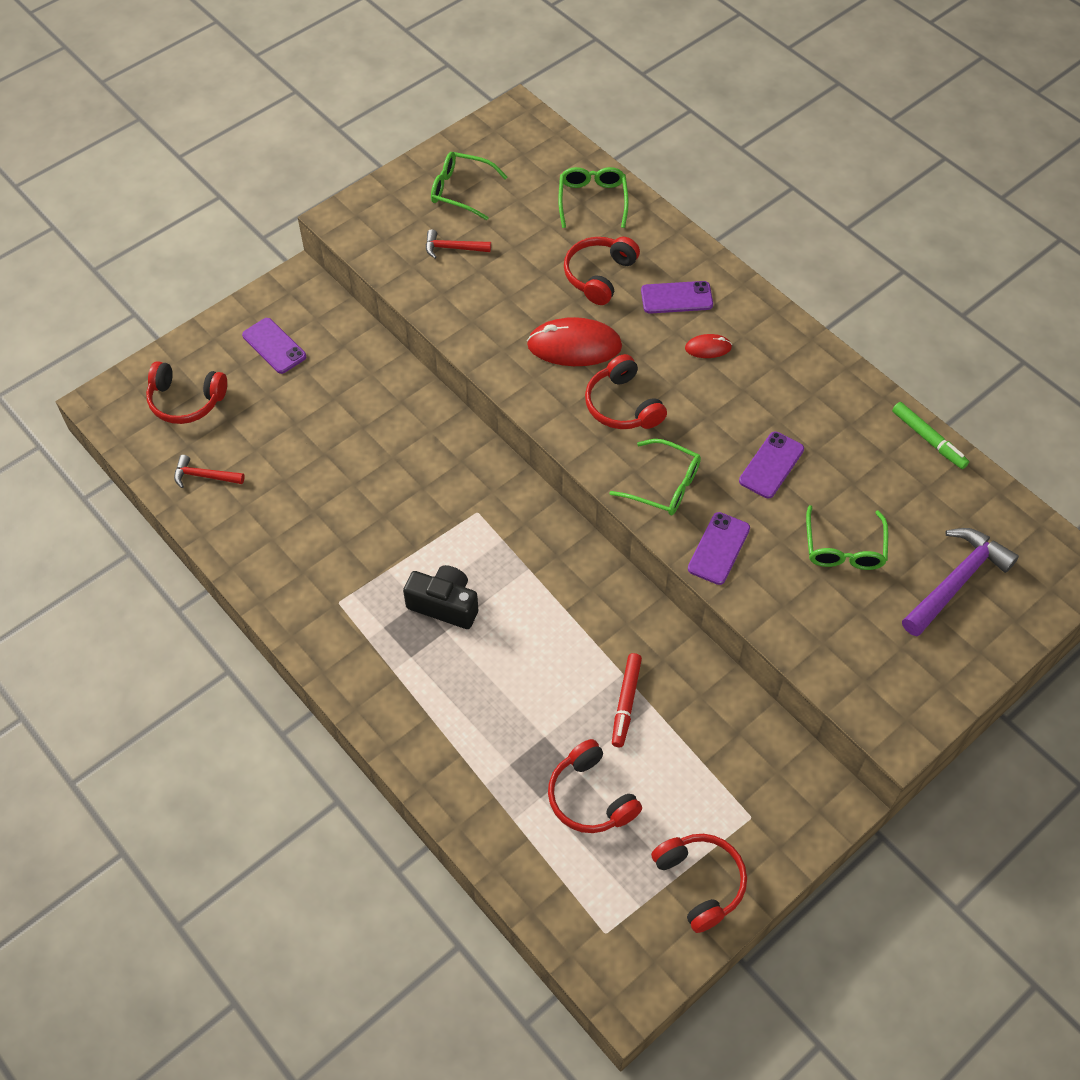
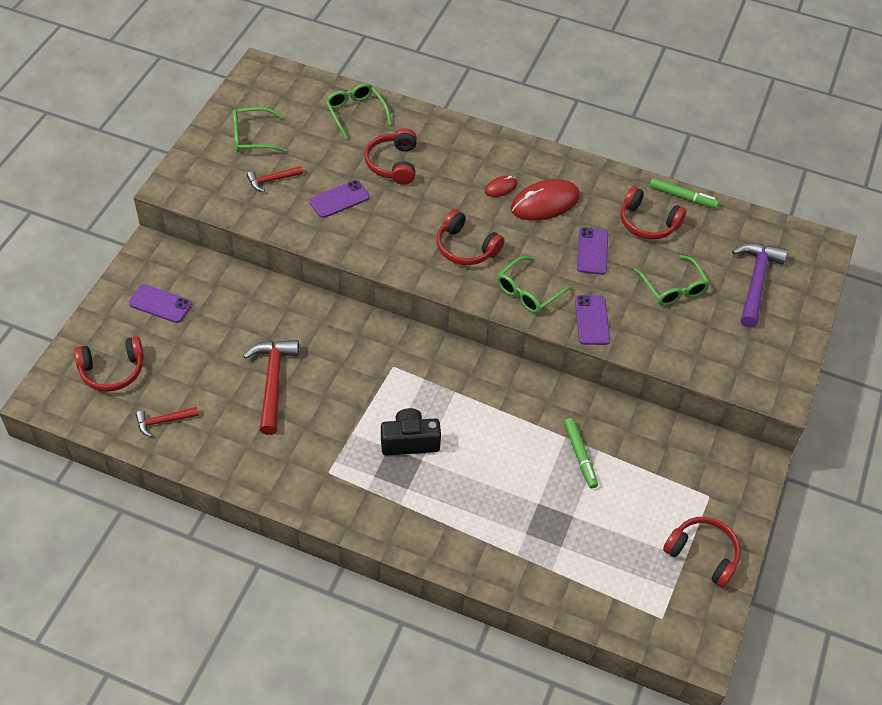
camera: 30 degrees left, 5 degrees down
(339, 478) = (273, 382): none -> red hammer
(574, 346) = (406, 219): red mouse -> red mouse (545, 203)
(590, 797) = (595, 530): red headphones -> red headphones (648, 223)
(625, 702) = (580, 456): red marker -> green marker
(664, 485) = (528, 292): green glasses -> green glasses turned 135 degrees clockwise
(676, 298) = (458, 161): purple phone -> purple phone (339, 199)

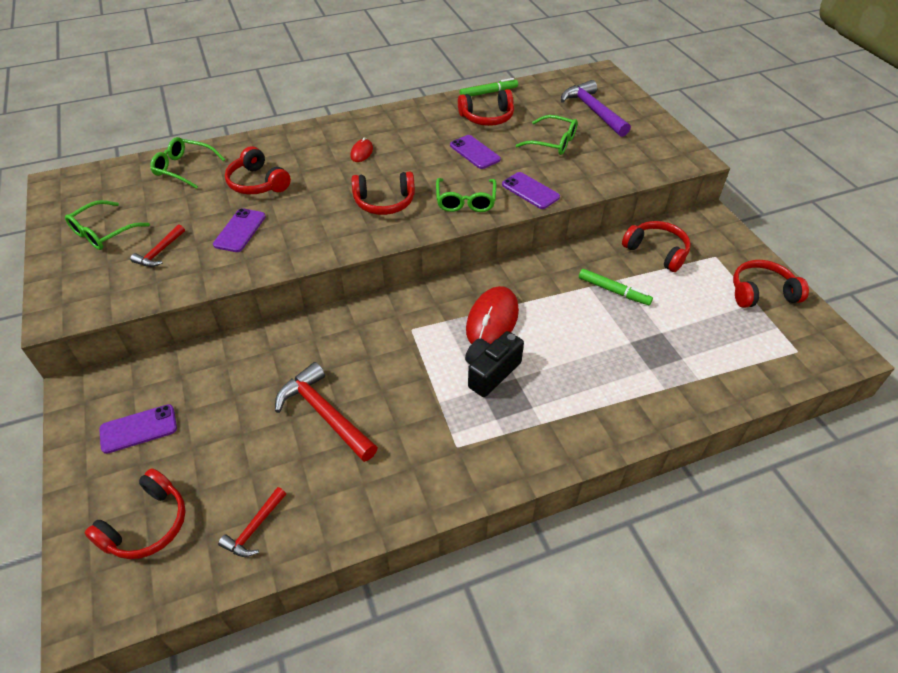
camera: 40 degrees left, 5 degrees down
(545, 203) = (405, 144): red mouse -> red mouse (492, 320)
(662, 453) = (657, 251): none -> red headphones

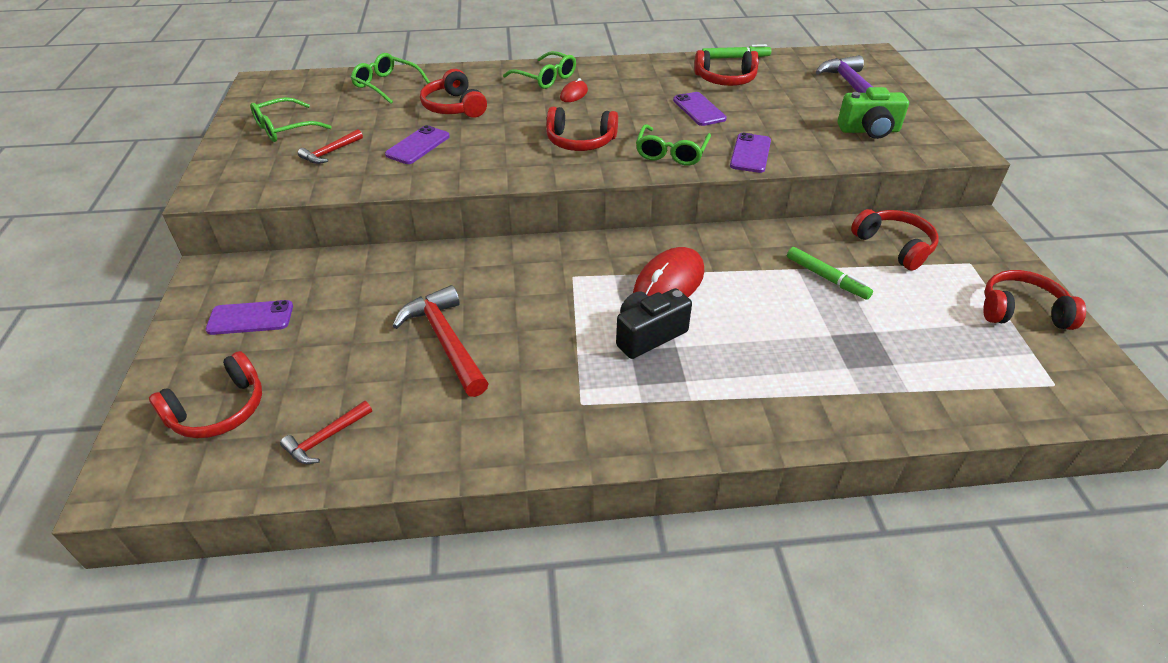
camera: 15 degrees right, 5 degrees down
(530, 191) = (750, 153): purple phone -> purple phone turned 45 degrees clockwise
(552, 142) = (793, 111): green glasses -> green glasses (545, 78)
(617, 152) = (869, 131): none -> green camera

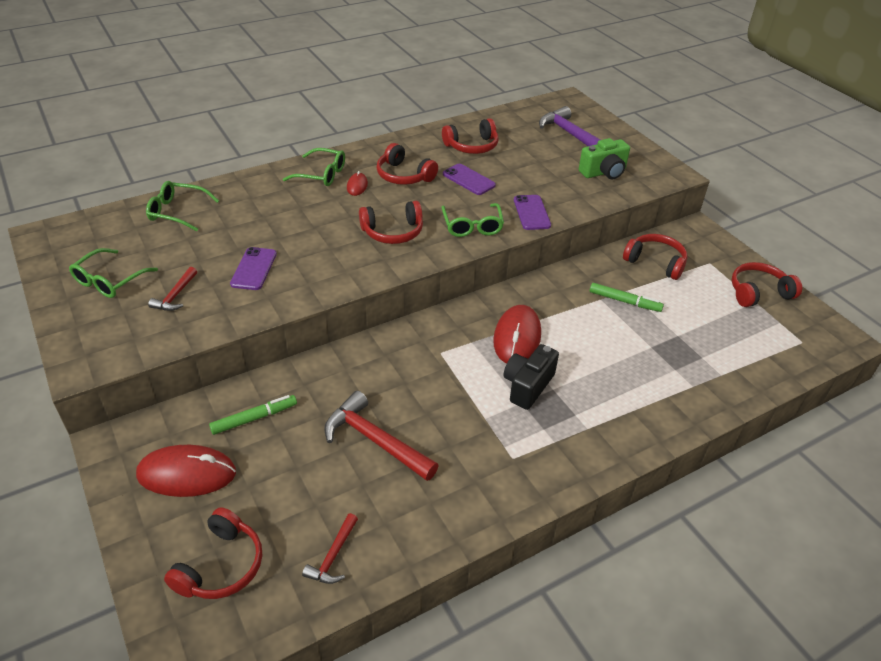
camera: 25 degrees left, 0 degrees up
(250, 318) = (187, 474): purple phone -> red mouse
(454, 107) = (259, 222): red headphones -> red headphones (404, 175)
(735, 58) = (467, 123): green marker -> green marker (254, 418)

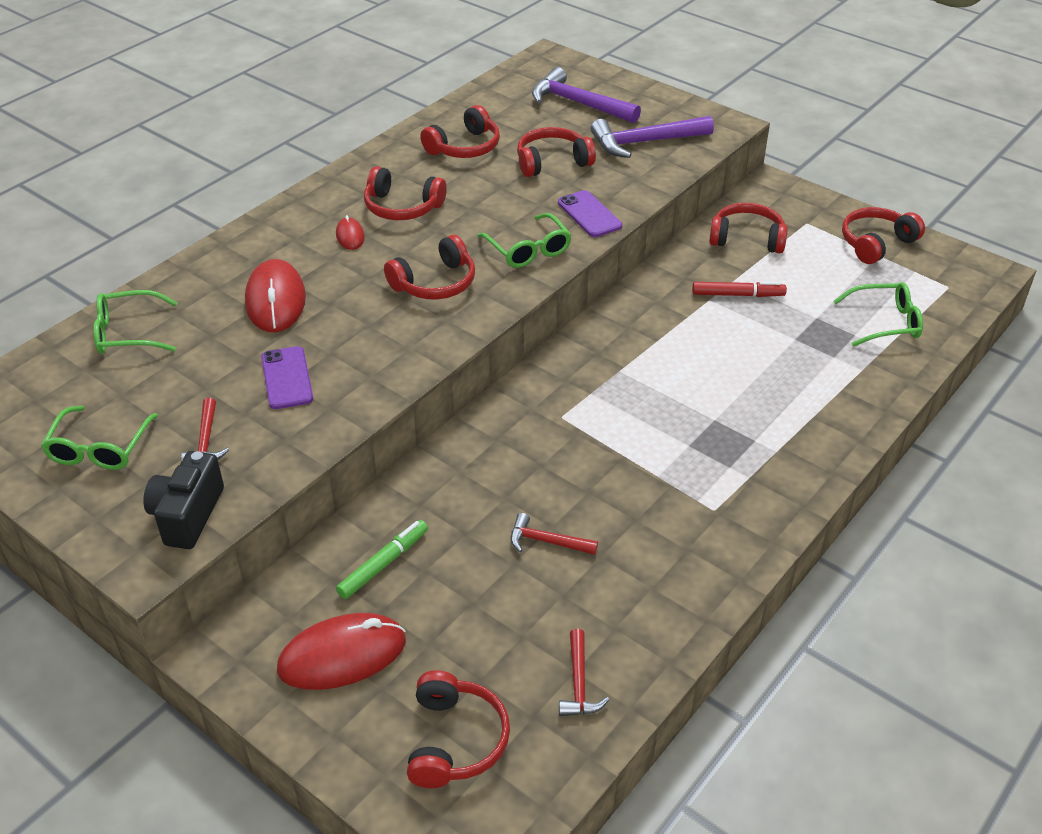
camera: 20 degrees left, 0 degrees up
(321, 174) = (292, 232): green glasses -> green glasses (885, 322)
(375, 440) = (546, 541): red hammer -> red hammer, size x0.55
(468, 180) = (487, 192): purple phone -> none
(517, 337) = (640, 372): red mouse -> red mouse (275, 300)
(527, 170) = (552, 162): none -> red headphones
(527, 386) = (684, 424): black camera -> black camera (187, 515)
(604, 172) = (645, 142): green camera -> purple hammer
(624, 301) = (738, 295): green marker -> red marker

